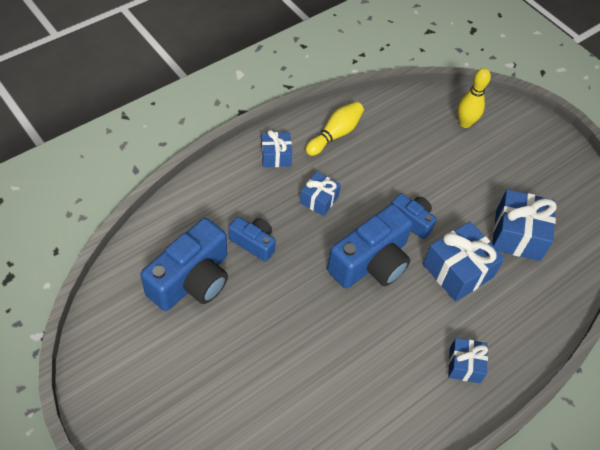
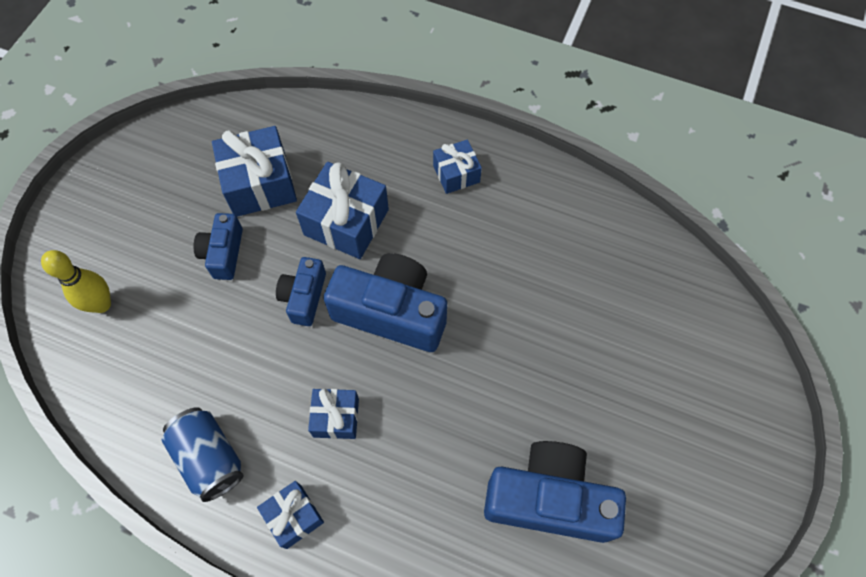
camera: 115 degrees left, 10 degrees up
(254, 243) = (450, 458): blue camera -> blue camera (223, 253)
(335, 134) = (209, 458): yellow bowling pin -> blue can

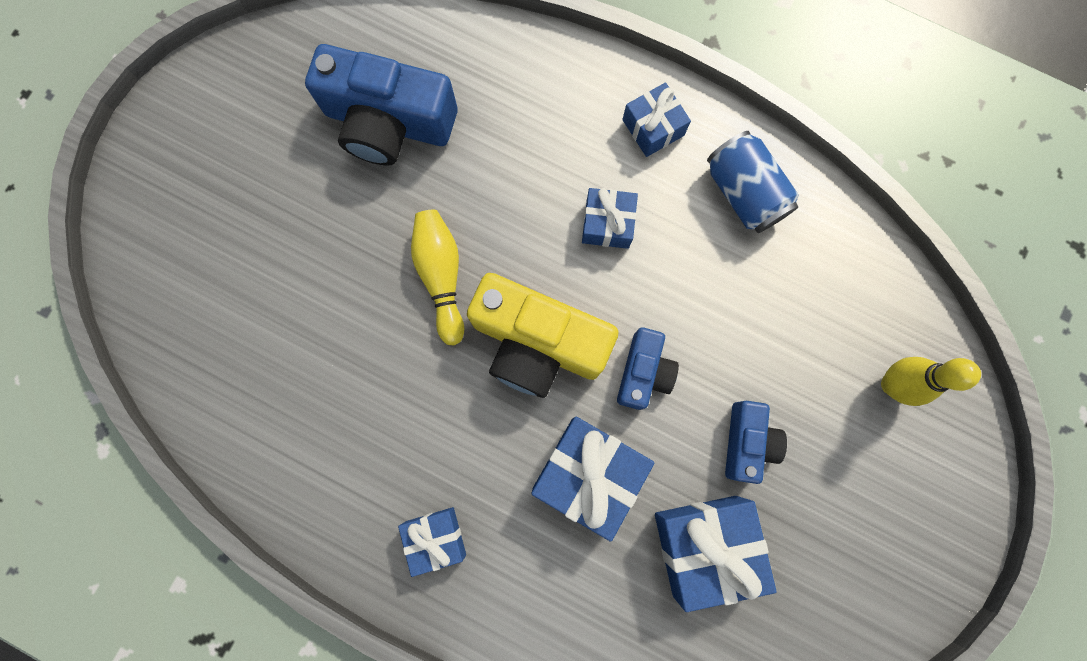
camera: 175 degrees left, 15 degrees up
(391, 312) = (538, 343): blue camera -> yellow camera
(478, 359) = (441, 276): none -> yellow bowling pin

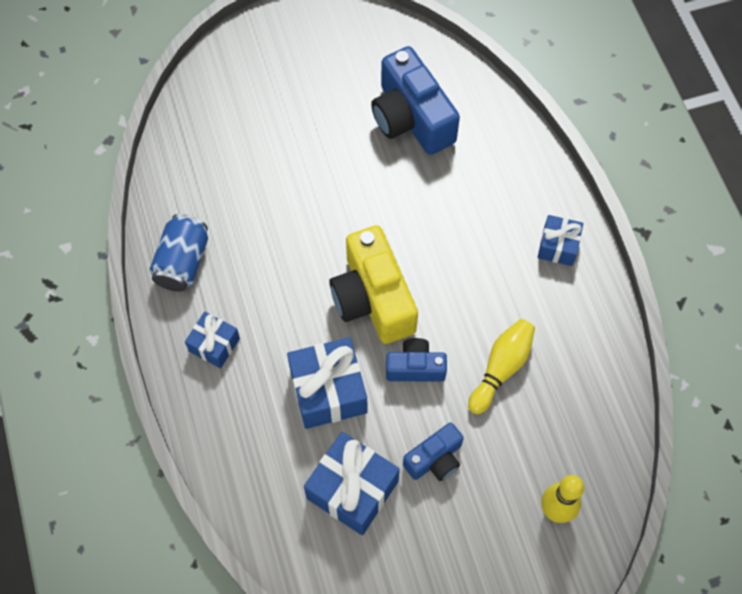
camera: 45 degrees right, 15 degrees down
(441, 276) = (357, 218): yellow bowling pin -> yellow bowling pin (501, 368)
(607, 224) = (477, 273): blue gift -> none
(643, 372) = (415, 367): blue camera -> blue camera turned 150 degrees counterclockwise
(744, 192) = (576, 327): blue can -> blue can (183, 262)

